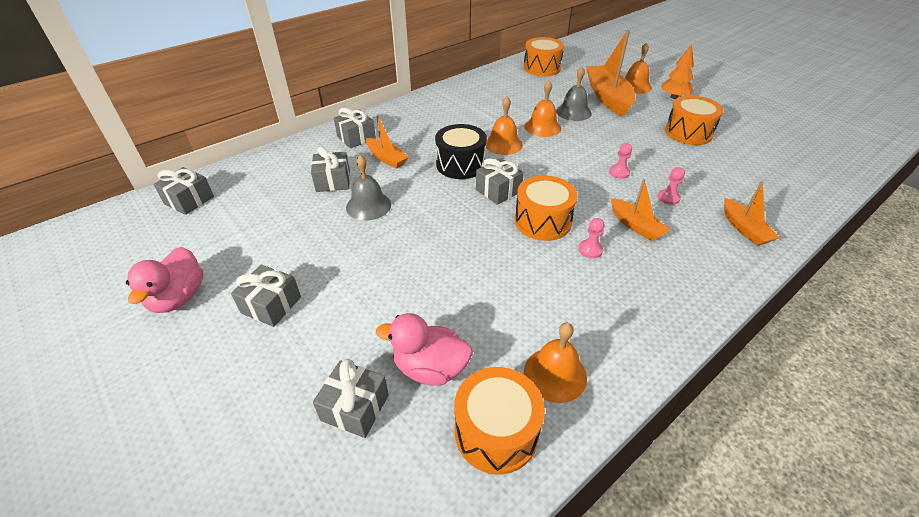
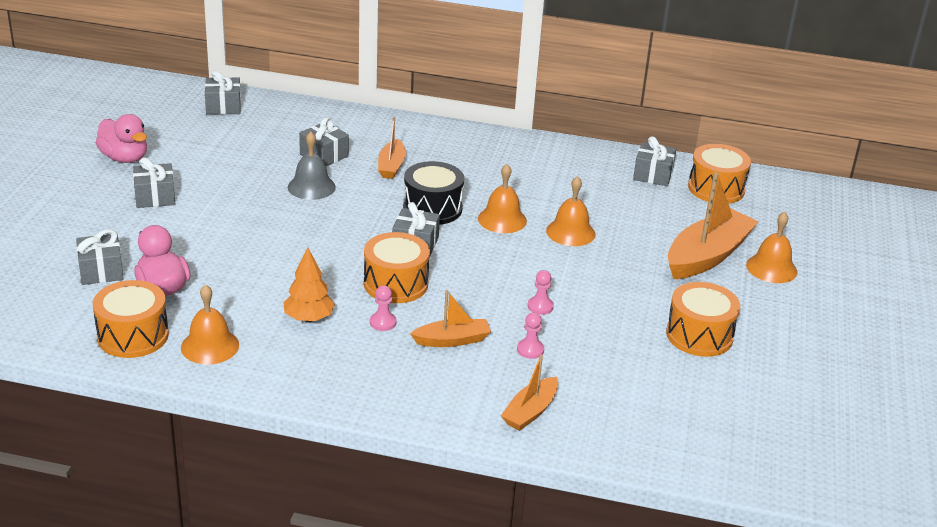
camera: 50 degrees right, 10 degrees down
(178, 297) = (125, 158): pink duck -> pink duck turned 105 degrees counterclockwise
(356, 138) = (404, 137): grey gift -> grey gift (653, 175)
(573, 112) = (635, 242): grey bell -> none
(636, 226) = (452, 340): orange boat -> orange boat turned 120 degrees counterclockwise
(674, 97) = (785, 305): orange tree -> orange tree (309, 318)

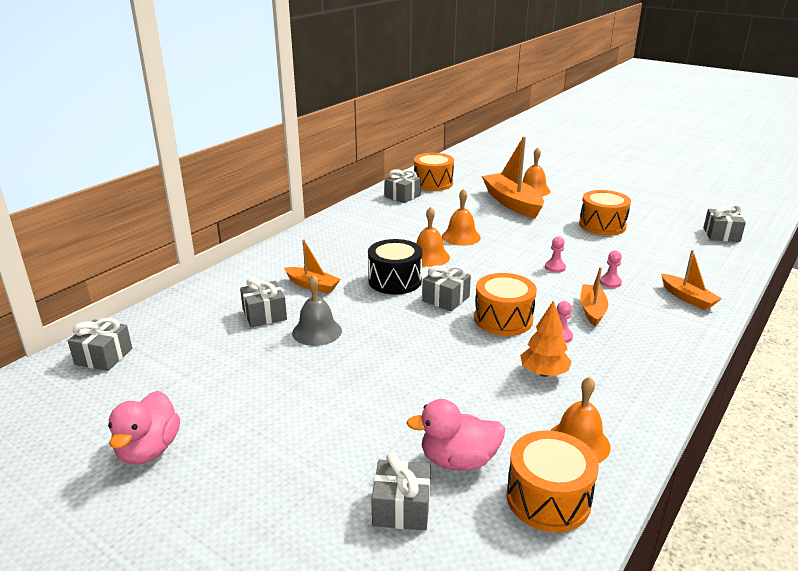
camera: 65 degrees left, 5 degrees down
(125, 158) = (149, 450): pink duck -> pink duck turned 120 degrees clockwise
(155, 197) = (261, 438): grey gift -> grey gift (721, 235)

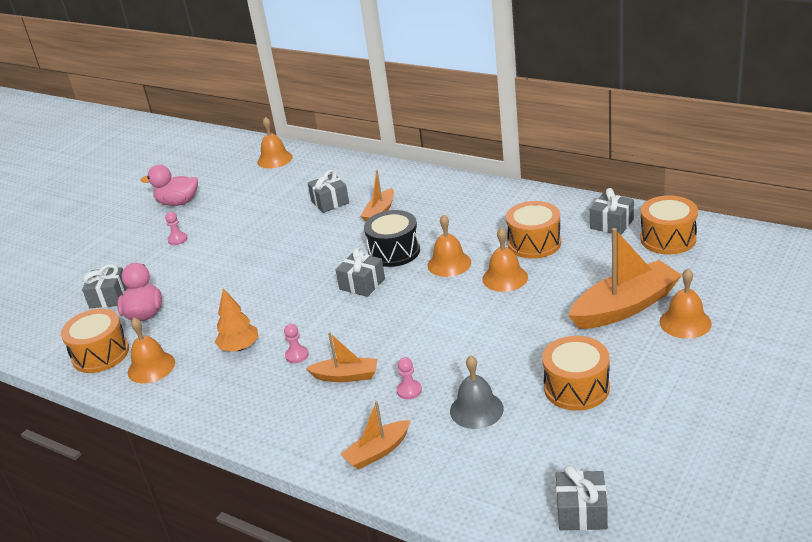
camera: 90 degrees right, 5 degrees up
(103, 356) = (274, 159): grey gift -> orange bell
(317, 331) = (305, 229): grey bell -> grey bell (476, 409)
(503, 319) = (326, 320): orange drum -> orange drum (534, 243)
(555, 267) = (440, 349): pink pawn -> pink pawn (177, 239)

